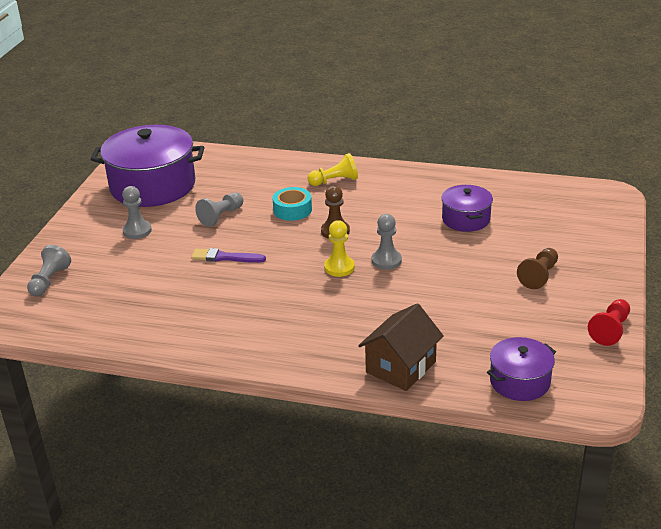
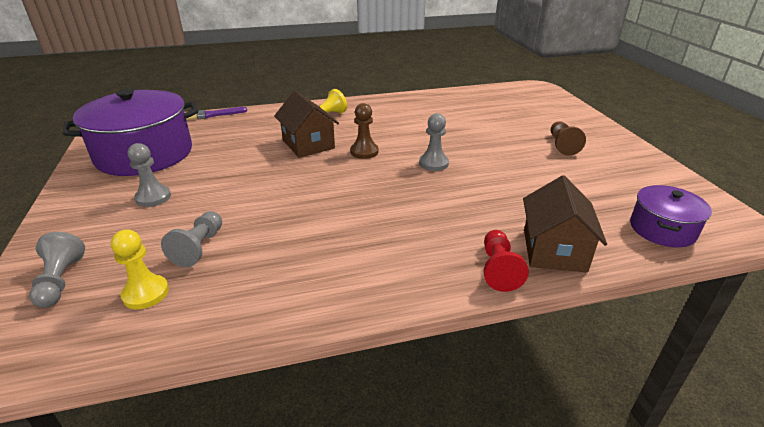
camera: 30 degrees left, 0 degrees up
(221, 216) = (241, 164): grey pawn -> grey pawn (199, 247)
(225, 257) = (276, 198): purple brush -> purple brush (212, 115)
(292, 210) = (308, 144): turquoise tape -> brown house
(339, 267) = (398, 179): yellow pawn -> yellow pawn (146, 293)
(466, 219) = (460, 121): purple pot -> none
(610, 330) = (662, 169): red pawn -> red pawn (498, 269)

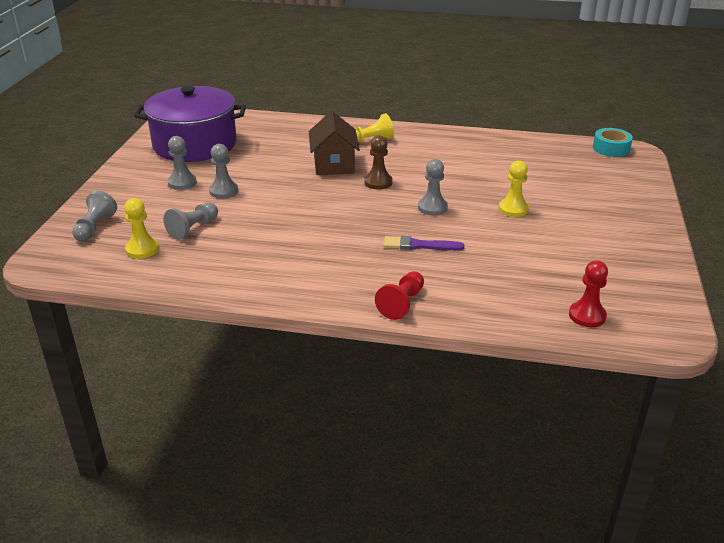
camera: 25 degrees right, 0 degrees up
(209, 195) = (223, 191): none -> grey pawn
(212, 115) = (271, 117): purple brush -> purple brush (419, 245)
(501, 149) = (513, 209): none -> yellow pawn
(520, 88) = (611, 148): none -> turquoise tape
(554, 250) = (464, 303): brown house -> none
(562, 145) = (583, 220): brown pawn -> none
(662, 229) = (587, 316): purple pot -> red pawn

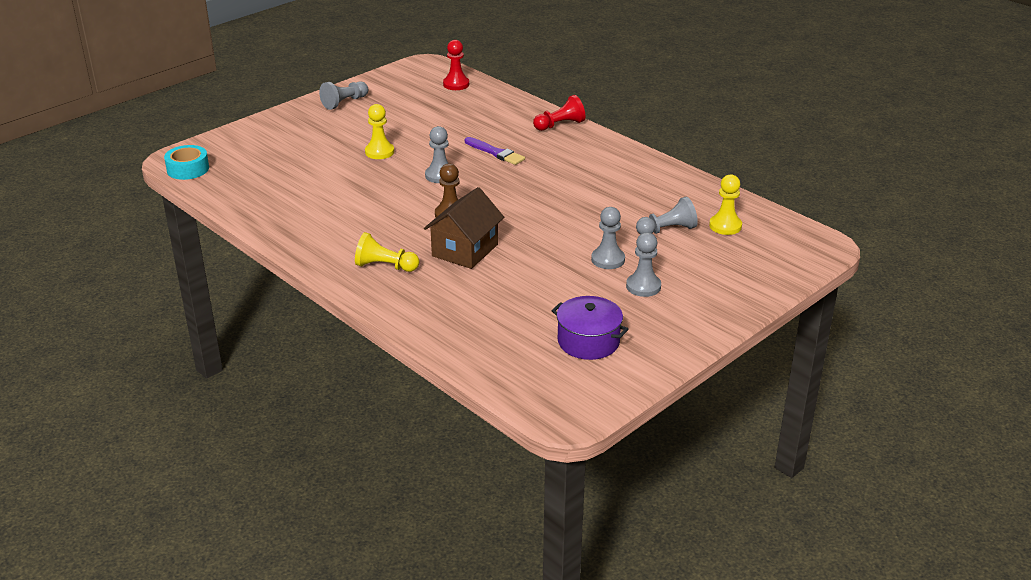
camera: 145 degrees left, 0 degrees up
(95, 227) = (761, 264): grey pawn -> grey pawn (344, 102)
(195, 144) = (588, 341): purple pot -> purple pot, size x0.52

